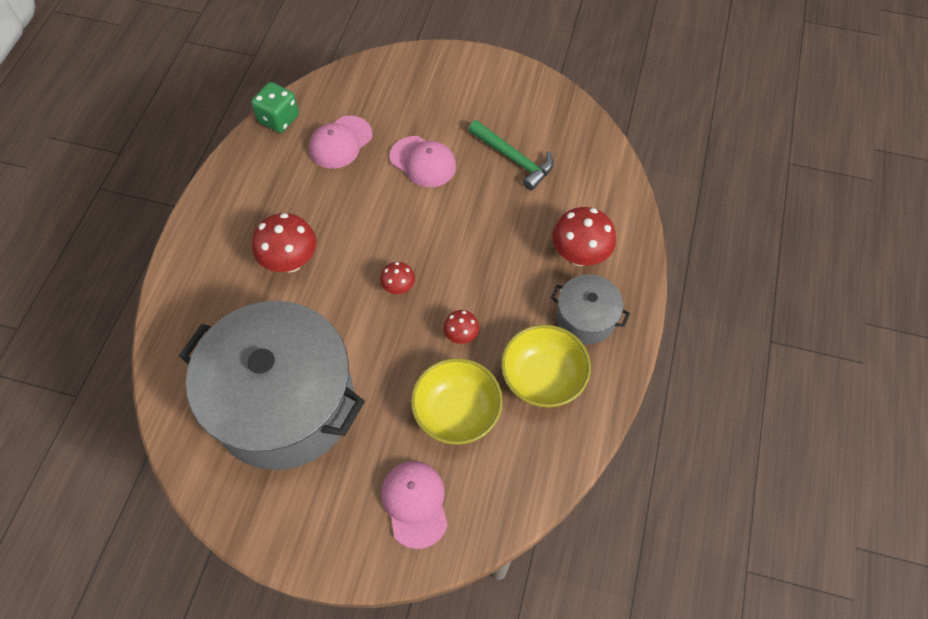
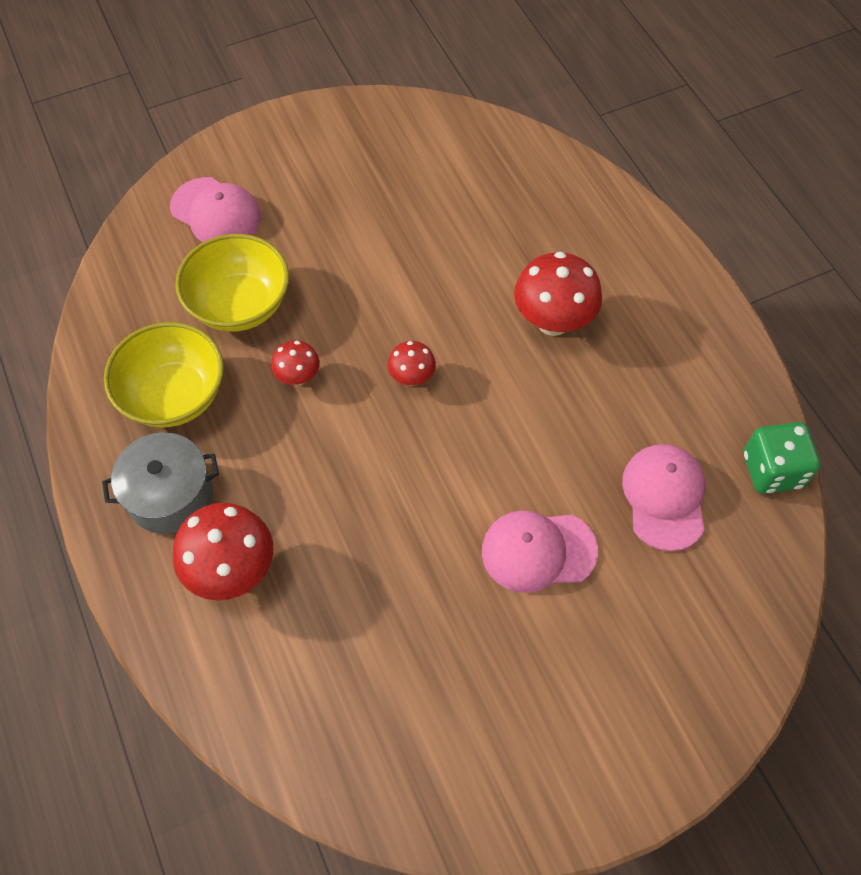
camera: 140 degrees right, 0 degrees up
(284, 403) = (412, 204): grey pot -> none
(513, 159) = (427, 650): green hammer -> none

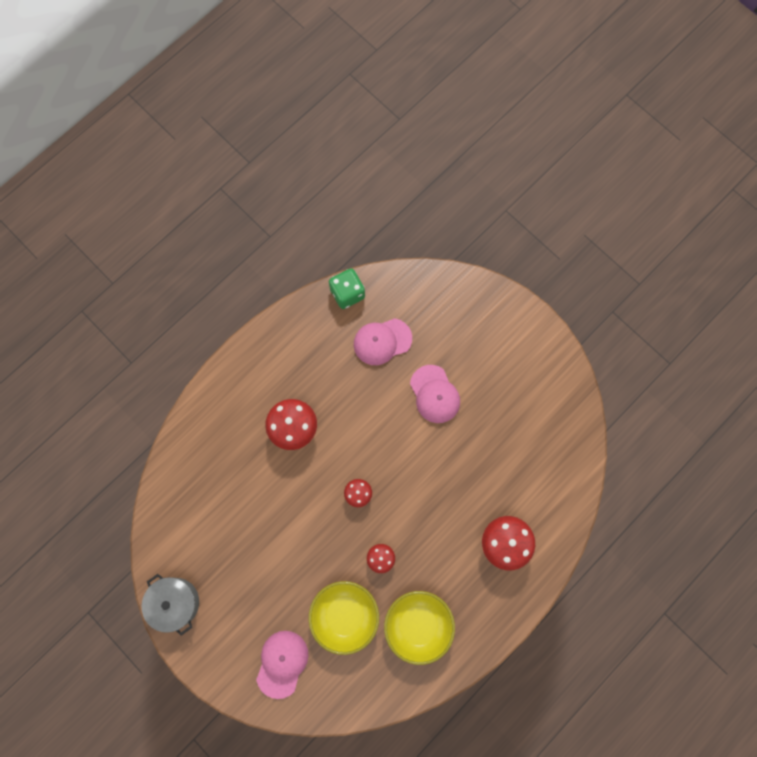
camera: 110 degrees left, 15 degrees up
(170, 495) = (477, 596): grey pot -> grey pot (175, 602)

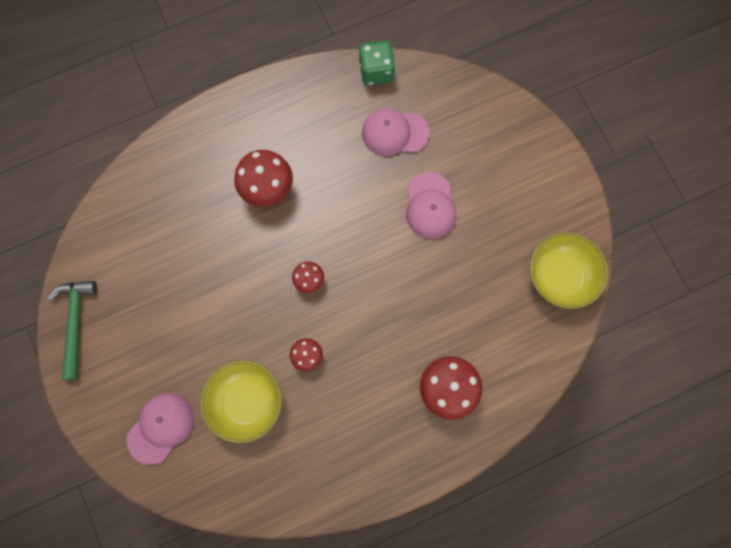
camera: 20 degrees right, 0 degrees up
(175, 602) = (76, 323): grey pot -> green hammer
(418, 624) = (320, 441): yellow bowl -> yellow bowl (560, 276)

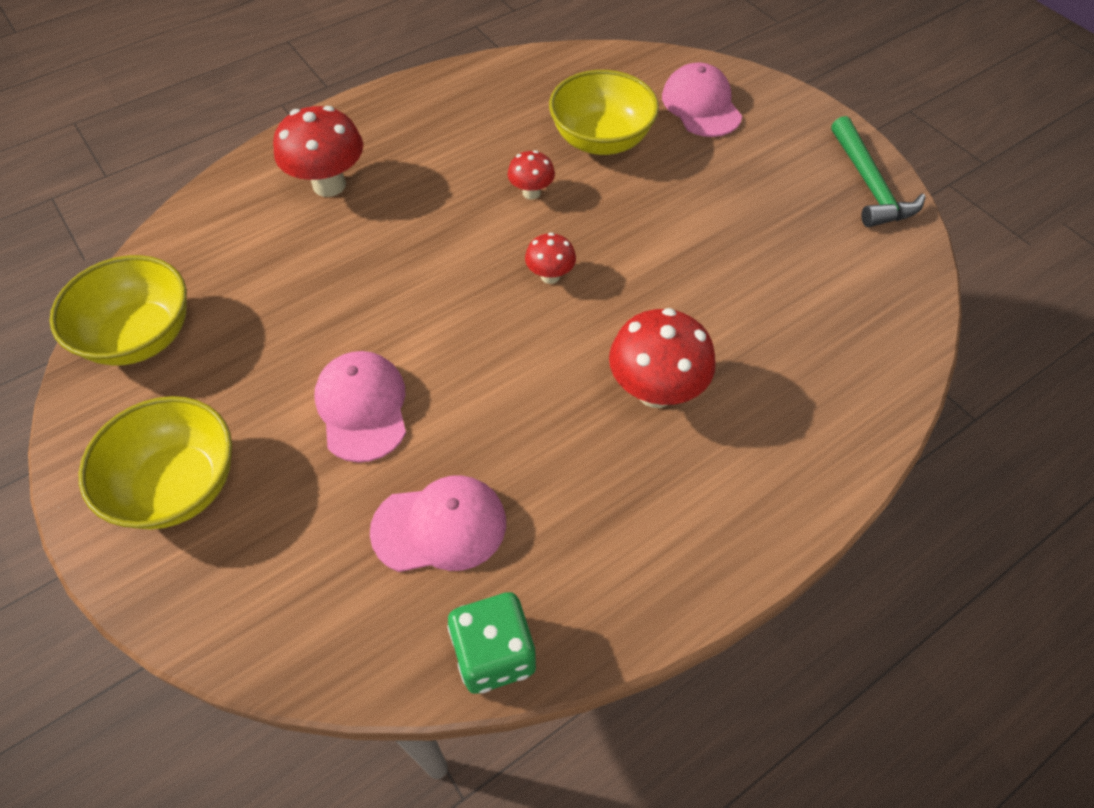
camera: 170 degrees right, 20 degrees down
(161, 427) = (701, 105): pink cap -> pink cap turned 135 degrees clockwise
(526, 176) = (178, 485): none -> yellow bowl

